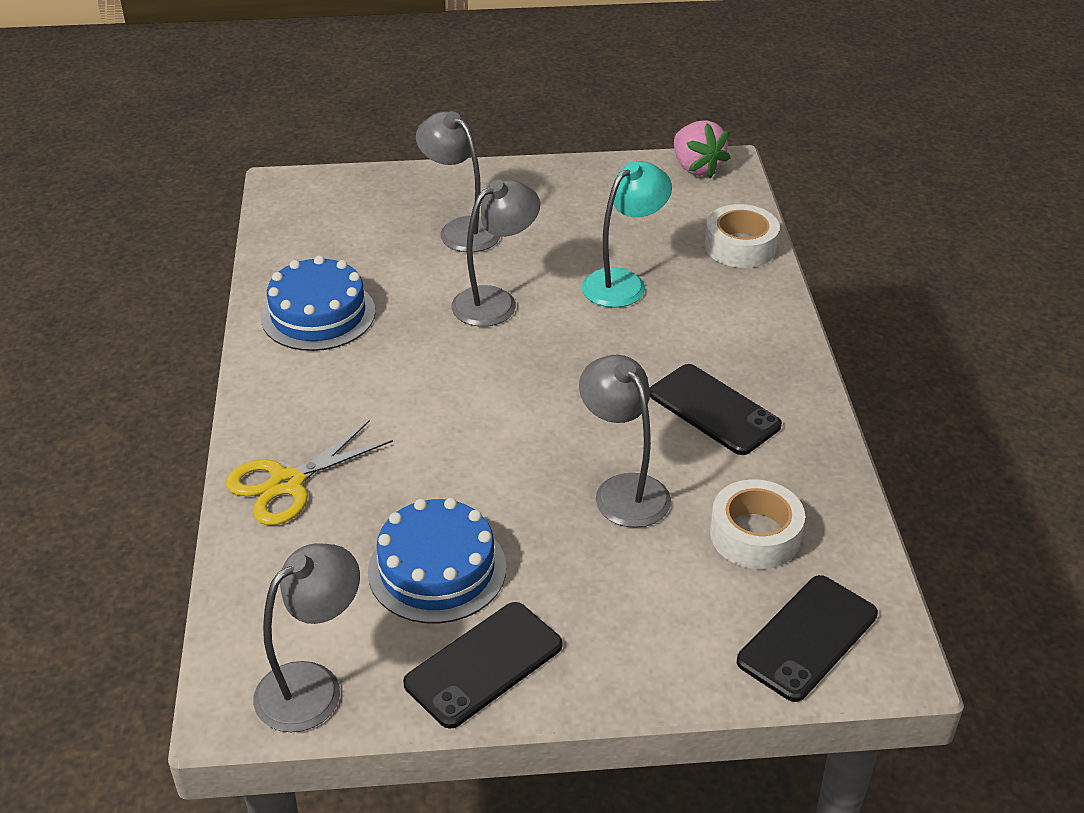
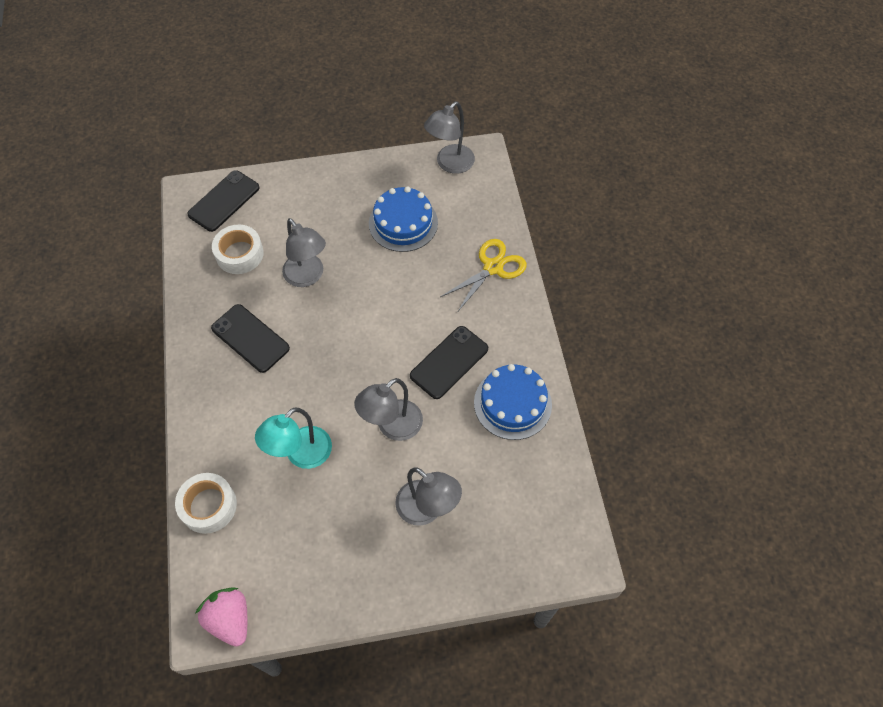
camera: 175 degrees right, 20 degrees up
(484, 664) = (375, 178): black phone -> black phone (449, 362)

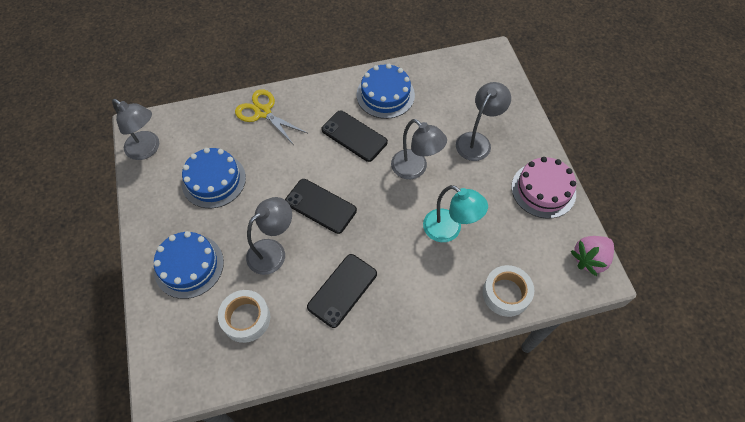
camera: 95 degrees left, 0 degrees up
(224, 201) = (176, 348): black phone -> black phone (320, 206)
(305, 206) = (189, 266): none -> blue cake
(339, 583) = (543, 190): none -> pink cake

